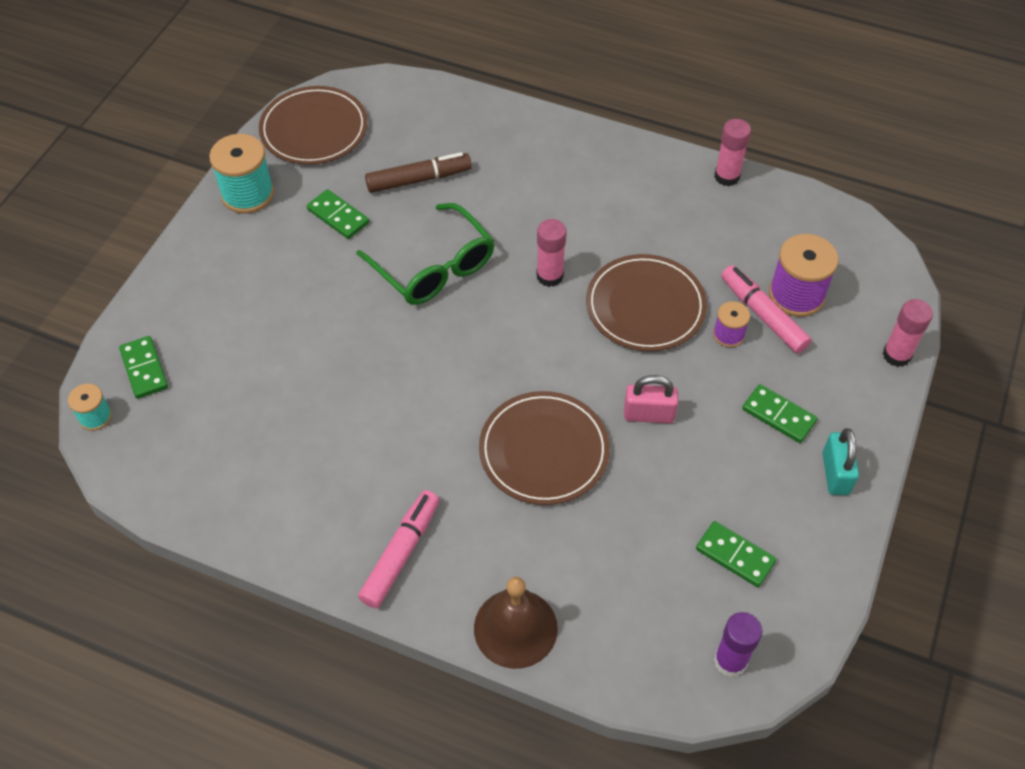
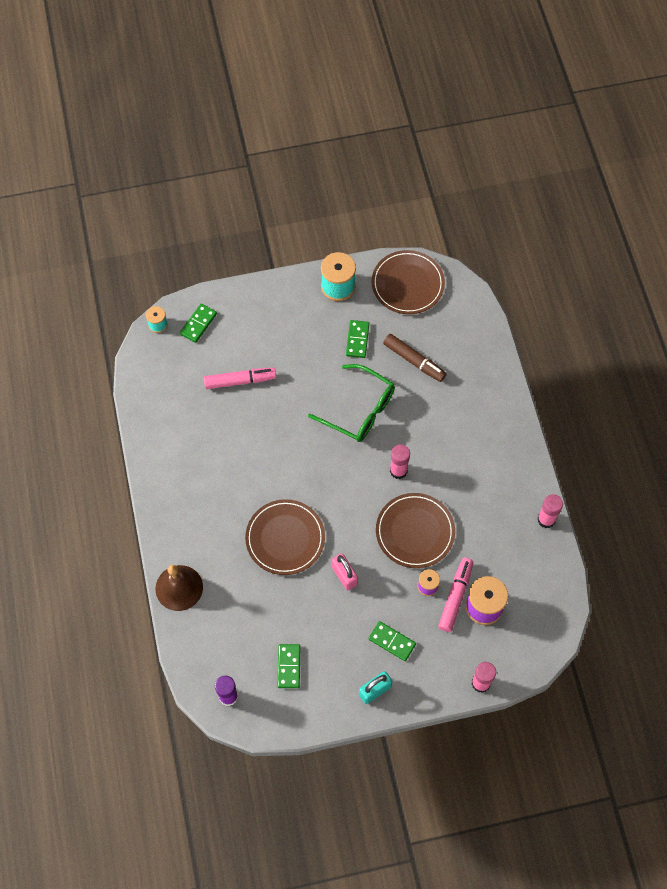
camera: 55 degrees right, 10 degrees up
(401, 553) = (182, 511): pink marker -> pink marker (240, 381)
(434, 268) = (360, 410): green glasses -> green glasses turned 75 degrees counterclockwise
(778, 415) = (392, 641): green domino -> green domino turned 60 degrees counterclockwise

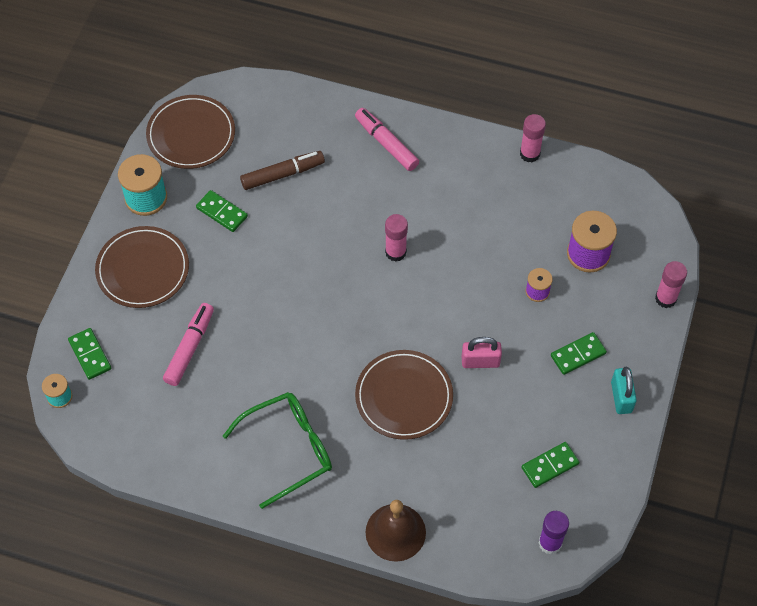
camera: 60 degrees left, 5 degrees down
(289, 666) = (550, 466): green domino -> green domino turned 60 degrees counterclockwise
(360, 410) = (304, 252): green glasses -> green glasses (289, 449)
(415, 532) = (472, 272): brown plate -> brown plate (143, 269)
(455, 596) = (563, 273): pink marker -> pink marker (386, 143)

